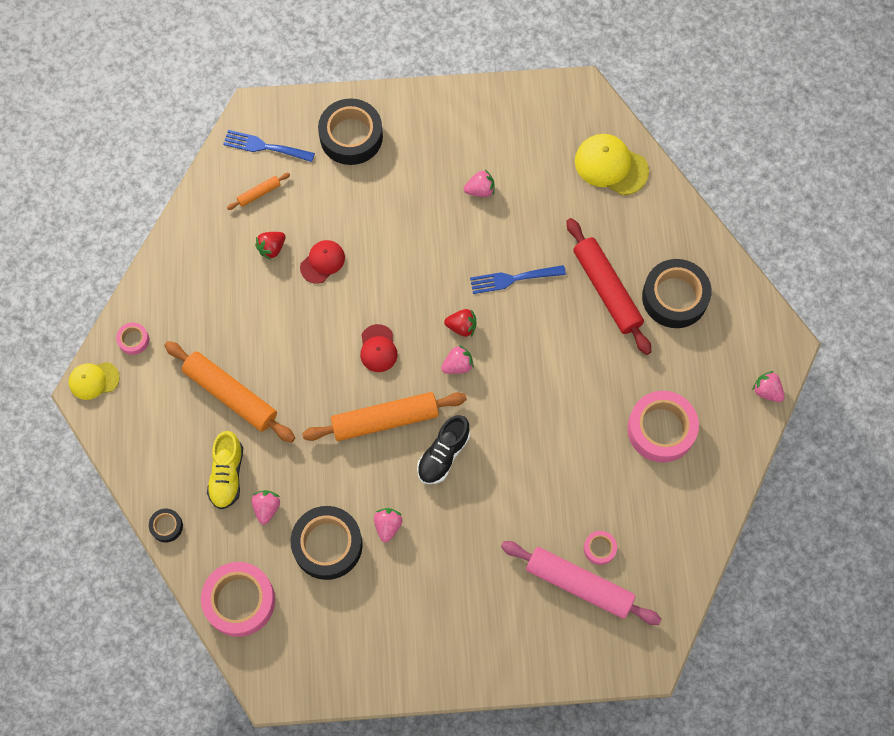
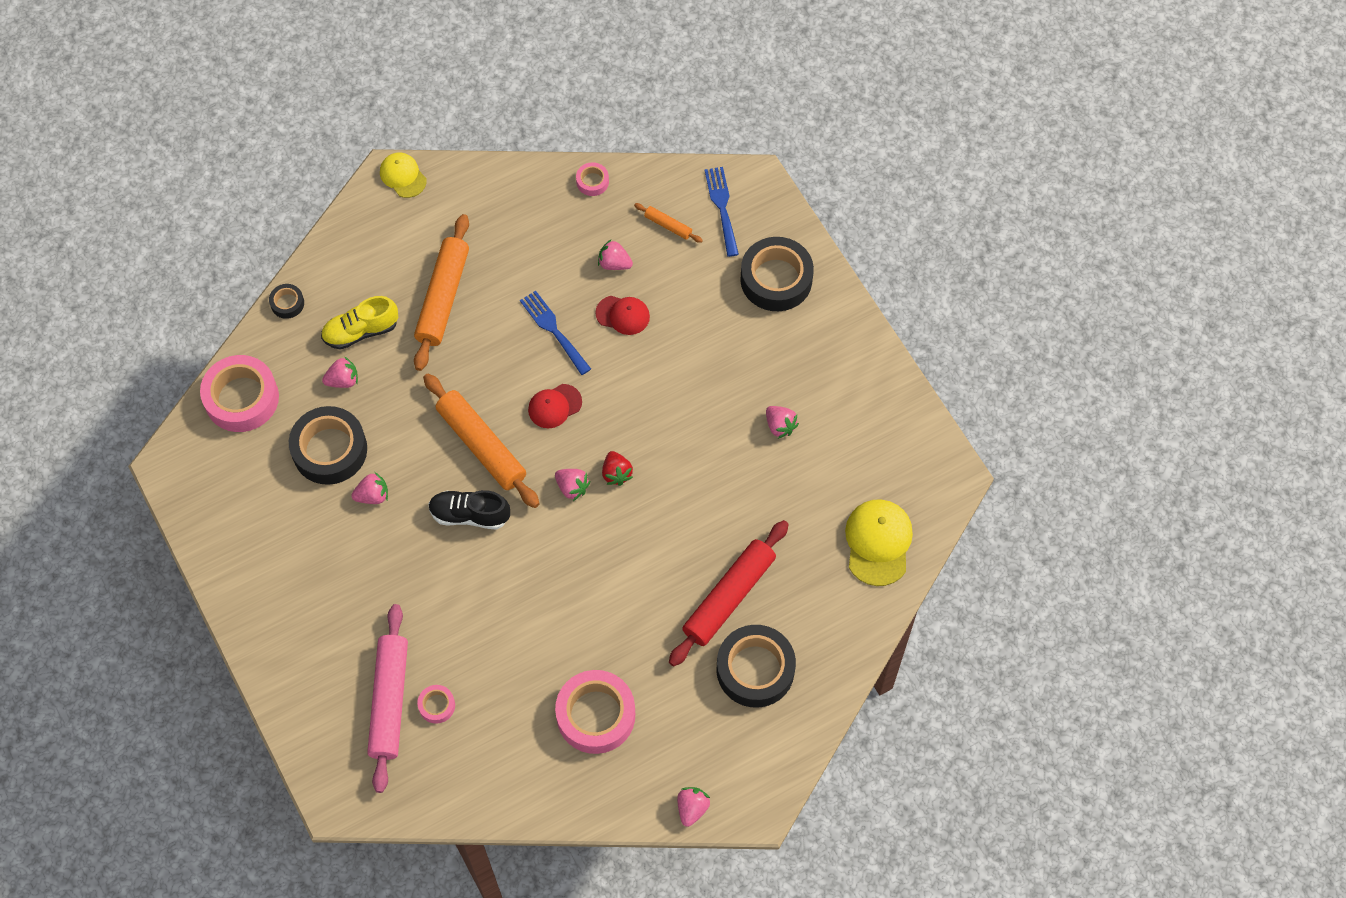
camera: 65 degrees right, 5 degrees down
(133, 340) = (459, 190): pink tape -> pink tape (592, 182)
(272, 248) = (614, 263): red strawberry -> pink strawberry
(513, 279) = (694, 500): blue fork -> blue fork (553, 330)

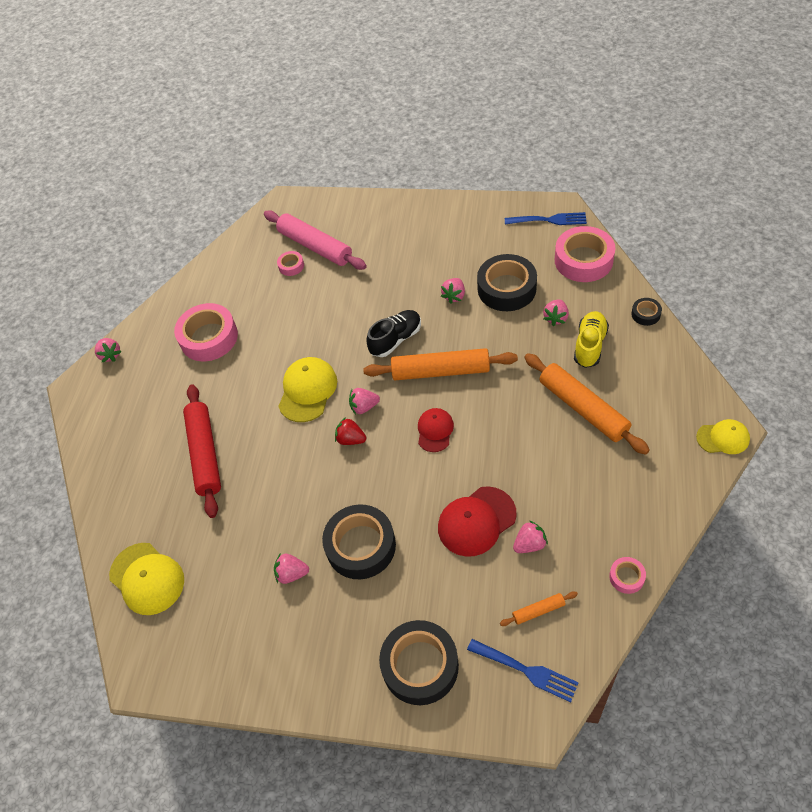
camera: 135 degrees right, 10 degrees down
(553, 330) = (500, 465): blue fork -> blue fork (549, 220)
(591, 555) = (307, 391): none -> yellow cap
(623, 315) = (476, 521): red cap -> red cap, size x1.58
(755, 669) = (147, 439): black tape -> black tape (361, 546)

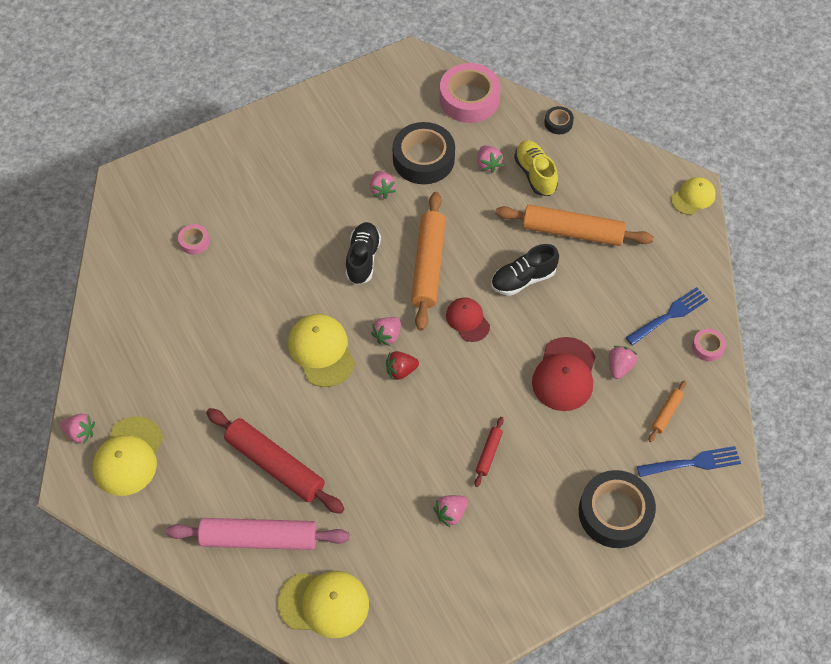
camera: 45 degrees left, 5 degrees up
(123, 389) = (128, 456): none -> yellow cap
(209, 338) = (173, 357): pink tape -> none
(315, 246) = (201, 209): pink rolling pin -> pink rolling pin (259, 538)
(361, 546) = (488, 453): black tape -> red rolling pin
(441, 371) = (428, 265): orange rolling pin -> orange rolling pin turned 45 degrees counterclockwise
(508, 424) = (523, 279): none -> black shoe
(549, 220) = (408, 74): blue fork -> blue fork (669, 315)

